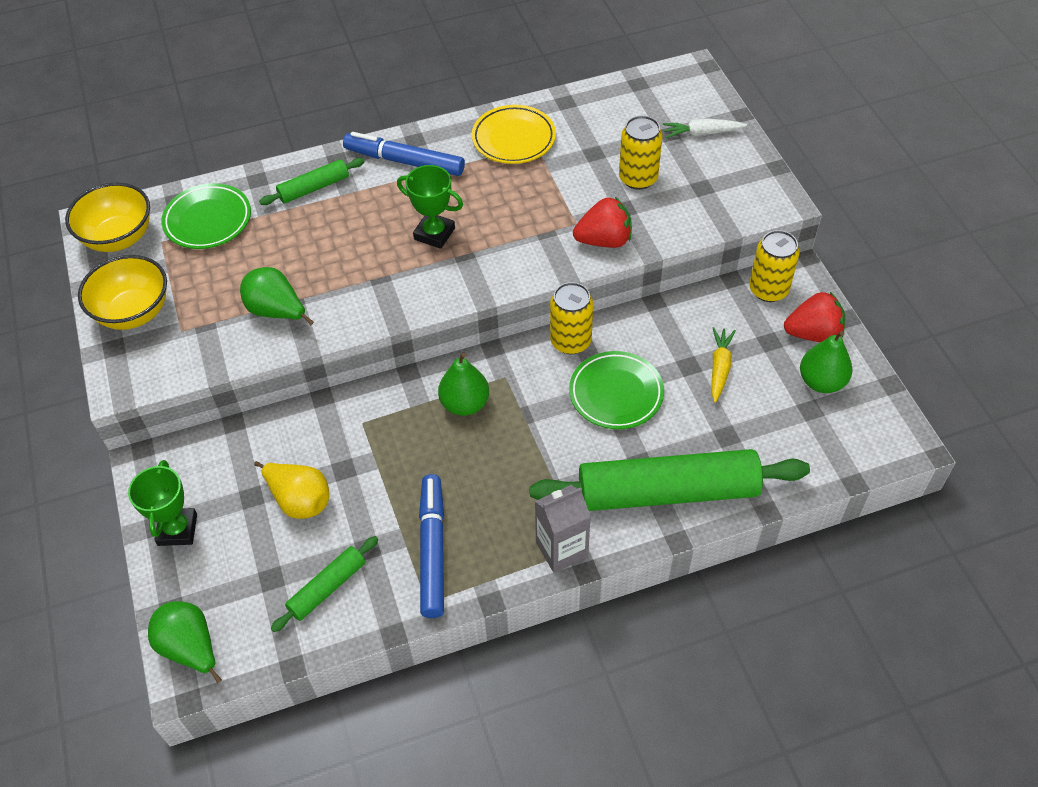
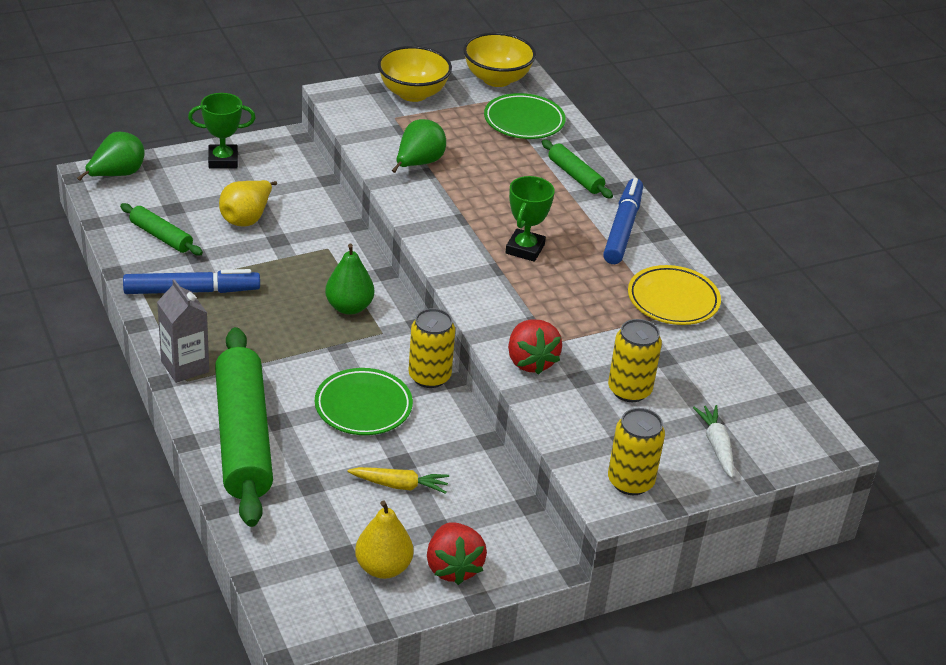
camera: 80 degrees right, 15 degrees down
(768, 290) = (516, 534): yellow can -> yellow can (630, 481)
(821, 382) = (383, 567): green pear -> yellow pear

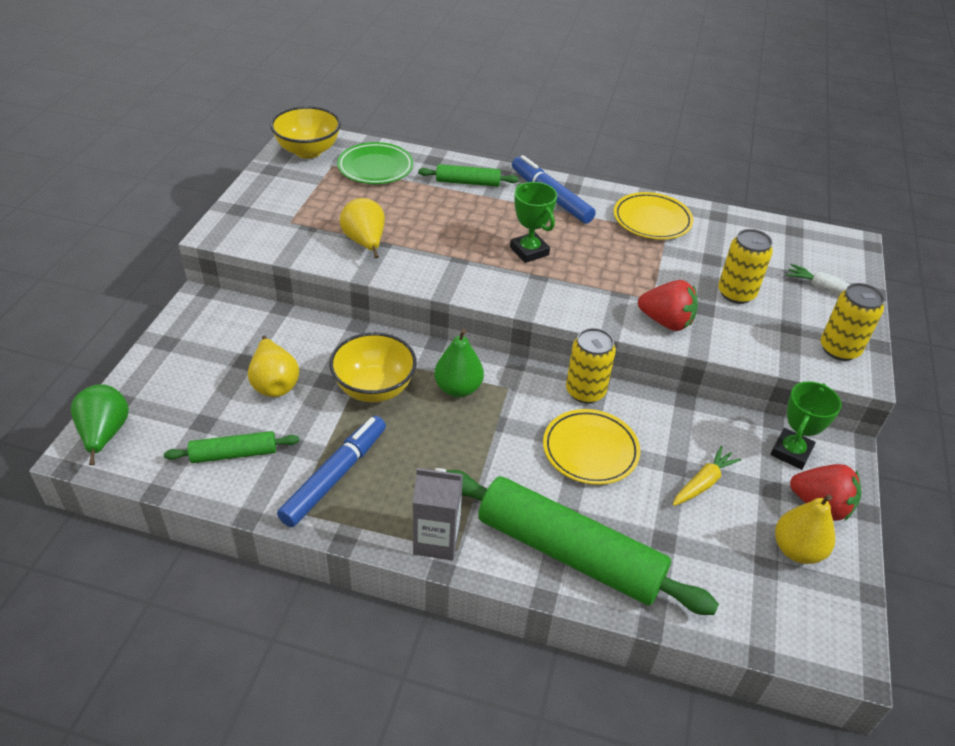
camera: 50 degrees left, 5 degrees up
(223, 160) = (177, 353): green trophy -> green trophy (791, 452)
(363, 406) = (590, 450): green plate -> yellow plate
(413, 93) = (272, 196): yellow bowl -> yellow bowl (374, 388)
(418, 163) = (365, 243): green pear -> yellow pear

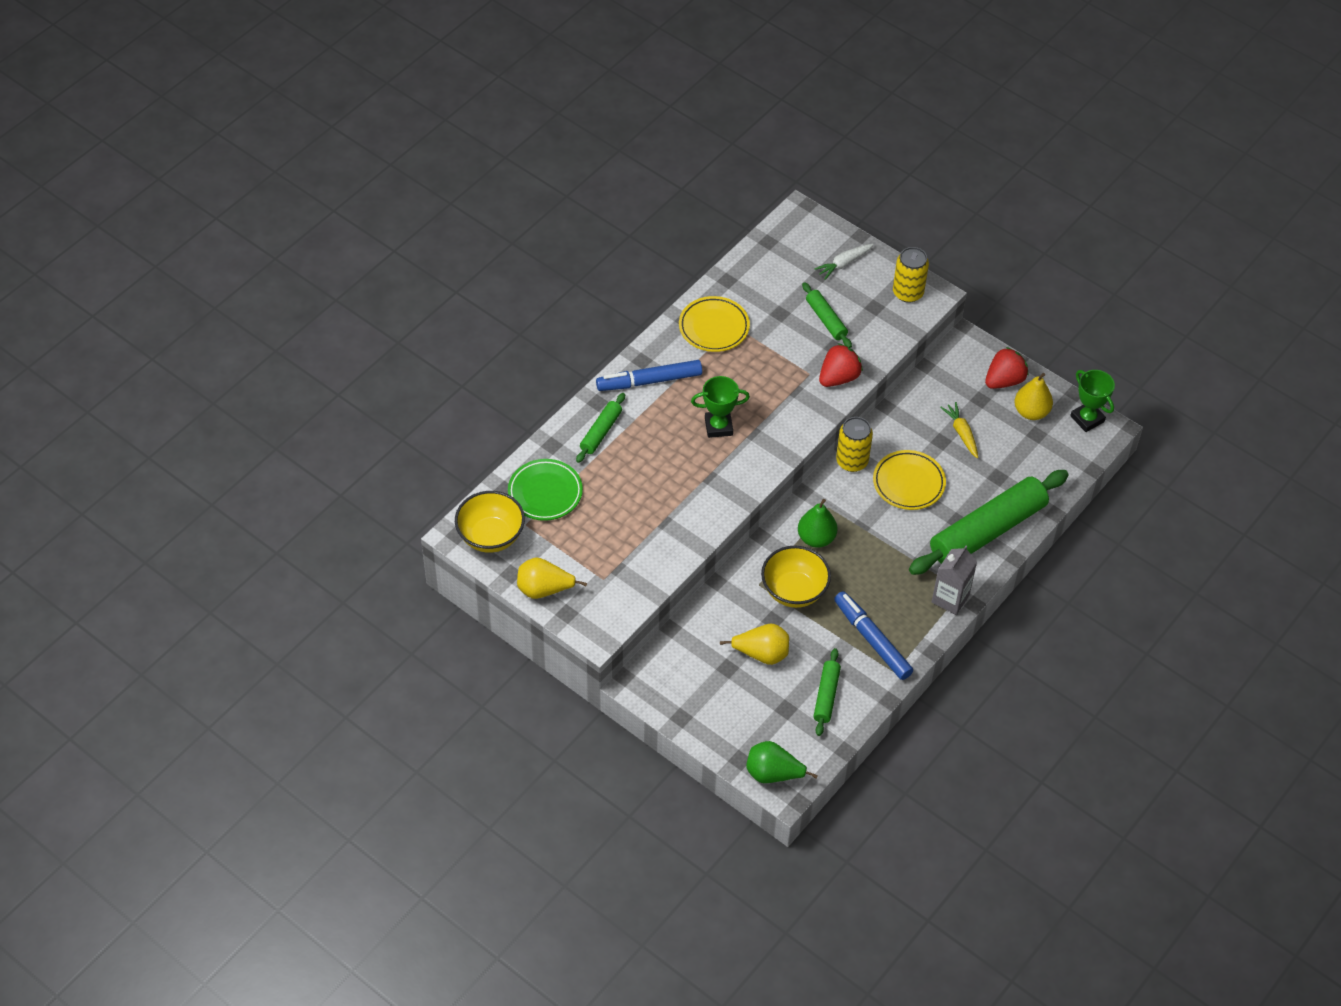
camera: 65 degrees left, 10 degrees up
(365, 243) = (658, 534): yellow pear -> yellow pear (544, 589)
(736, 293) = (826, 319): yellow can -> green rolling pin
(791, 452) = (955, 371): green trophy -> green trophy (1087, 419)

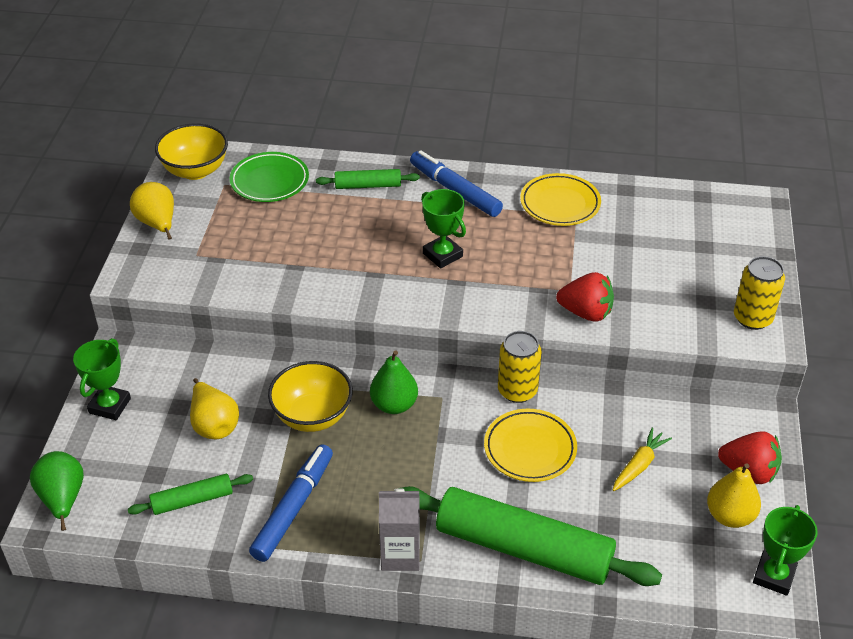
camera: 60 degrees right, 10 degrees down
(696, 712) = (110, 406): none -> green trophy
(826, 319) = (650, 273): green rolling pin -> none
(843, 264) = (735, 256): white carrot -> none

